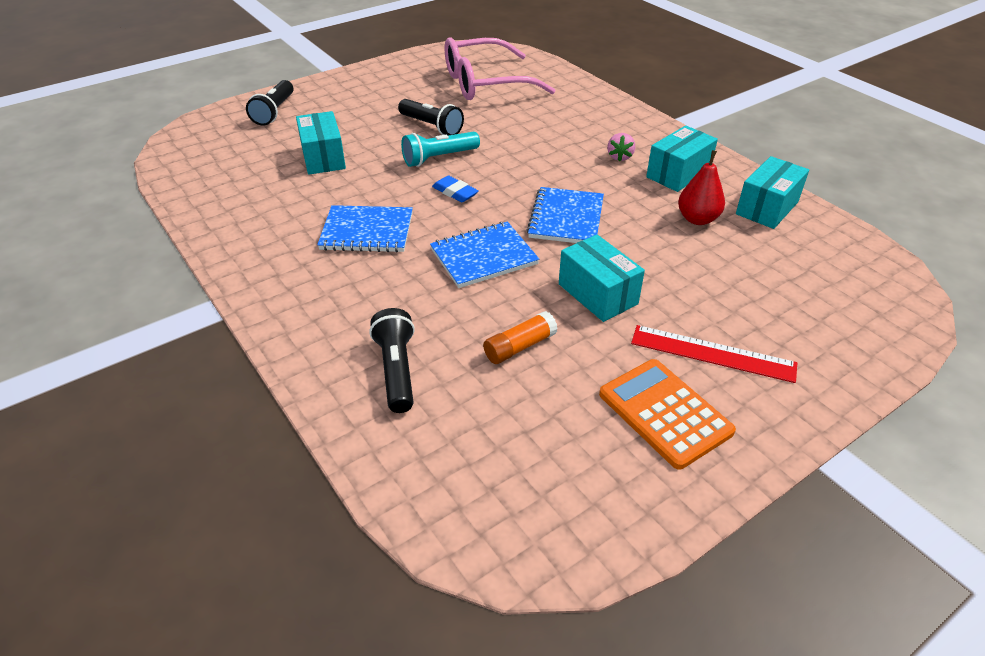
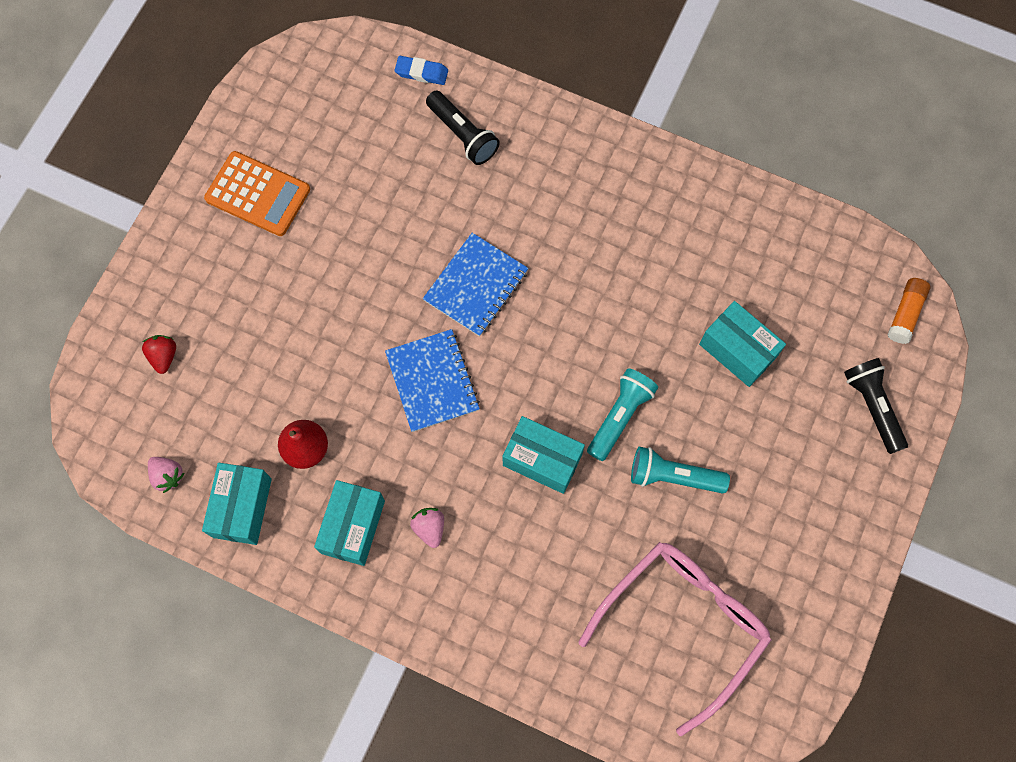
camera: 150 degrees right, 30 degrees up
(367, 231) = (600, 264): blue notebook -> none
(431, 127) = (673, 476): black flashlight -> turquoise flashlight
(455, 192) = (562, 365): blue eraser -> blue eraser (421, 73)
(519, 346) = (388, 201): orange glue stick -> orange glue stick (905, 314)
(597, 294) = (356, 290): turquoise box -> turquoise box (542, 460)
(712, 353) = (240, 269): red ruler -> none
(820, 318) = (164, 356): none -> red strawberry
(831, 243) = (167, 476): none -> pink strawberry

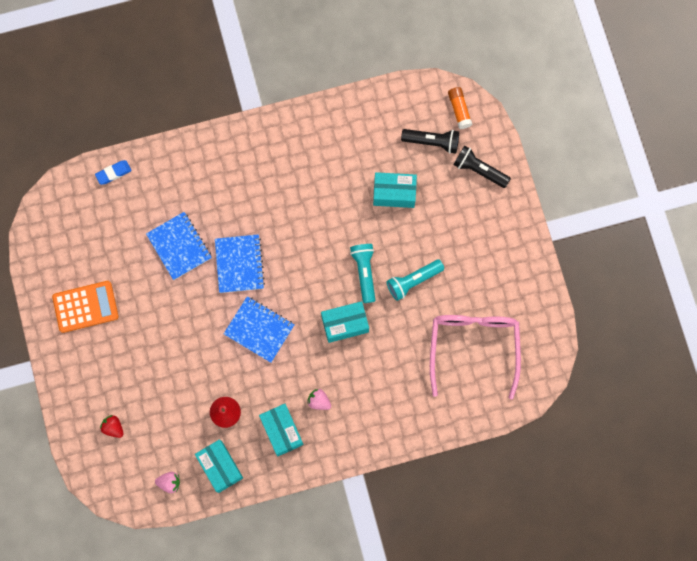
camera: 40 degrees left, 5 degrees up
(424, 210) = (179, 246): none -> blue notebook
(462, 135) = (164, 190): black flashlight -> black flashlight (432, 142)

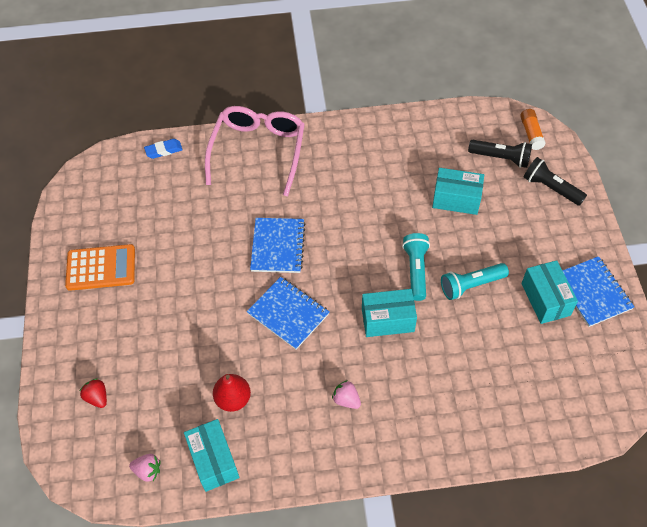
camera: 10 degrees right, 20 degrees down
(179, 246) = (216, 222): blue notebook -> blue notebook (593, 292)
(282, 431) = (296, 428): turquoise box -> turquoise box (545, 299)
(473, 347) = (539, 363): pink glasses -> pink glasses (258, 151)

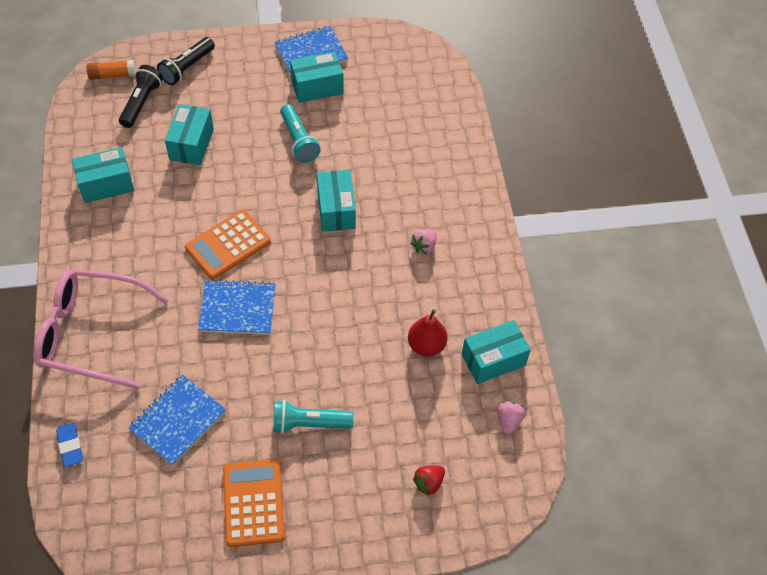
camera: 95 degrees left, 0 degrees up
(288, 314) = (326, 297): blue notebook -> blue notebook (178, 420)
(344, 235) = (228, 245): none -> orange calculator
(405, 144) = (106, 184): none -> turquoise box
(416, 270) = (278, 183): turquoise flashlight -> turquoise flashlight (309, 423)

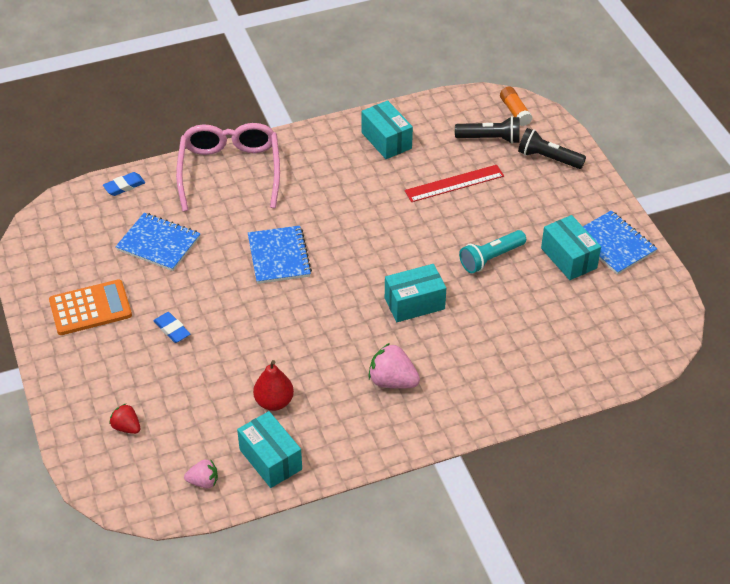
camera: 80 degrees right, 10 degrees down
(191, 144) = (454, 183): turquoise box -> red ruler
(228, 245) = (346, 235): orange calculator -> none
(309, 423) = (172, 330): turquoise flashlight -> blue eraser
(424, 246) = (392, 381): pink strawberry -> pink strawberry, size x1.63

